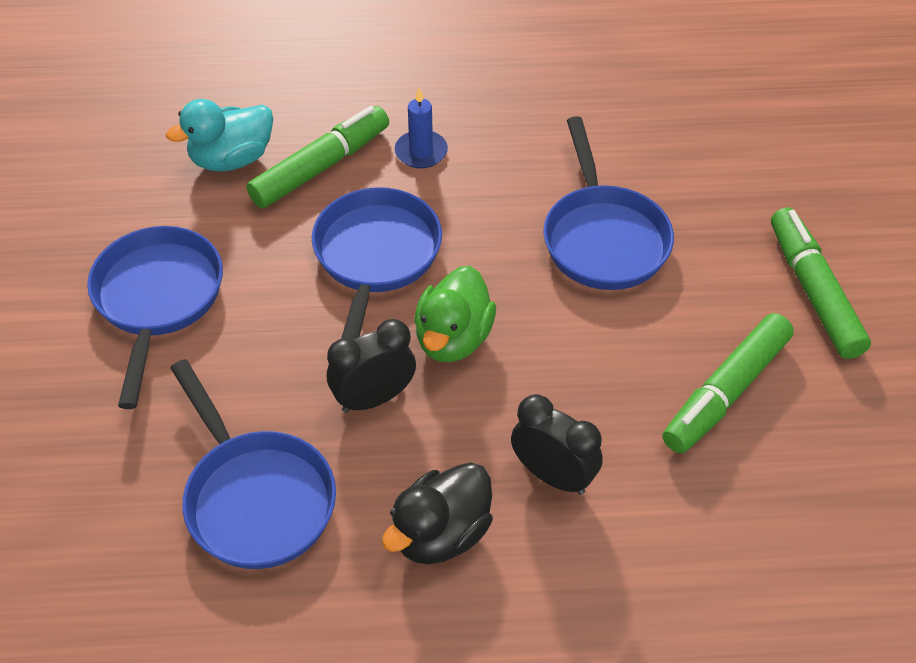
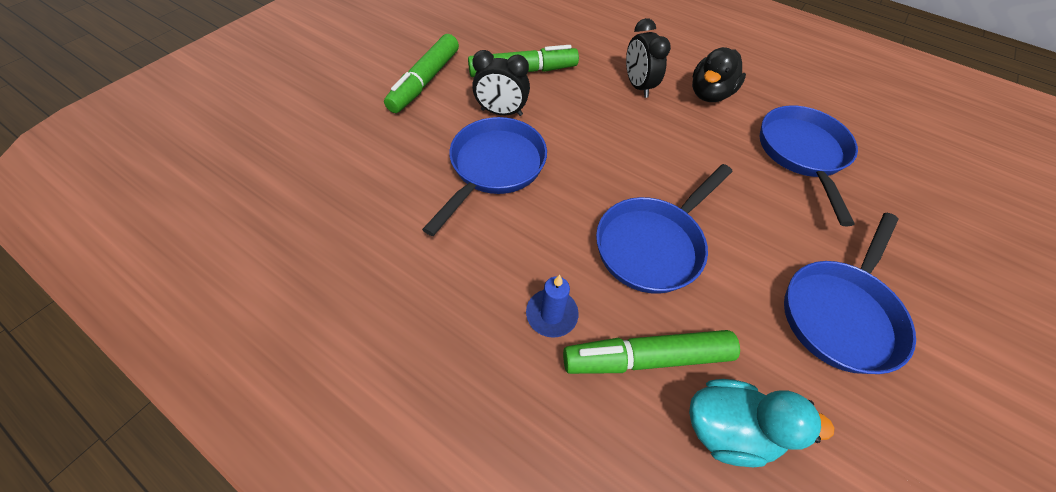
camera: 145 degrees left, 5 degrees up
(374, 398) = (708, 163): black clock -> black clock (501, 112)
(441, 534) = (709, 94): black duck -> black duck turned 135 degrees clockwise
(453, 338) = (638, 167): green duck -> none

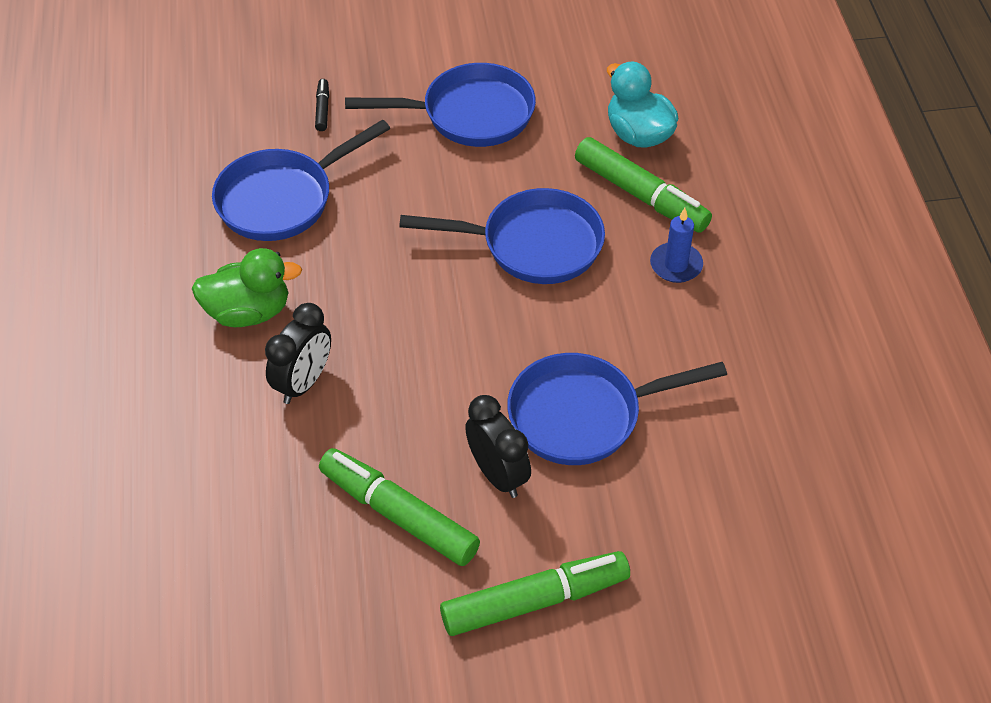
camera: 130 degrees left, 5 degrees down
(709, 94) = (248, 312): black duck -> green duck
(898, 226) = (322, 109): none -> black marker

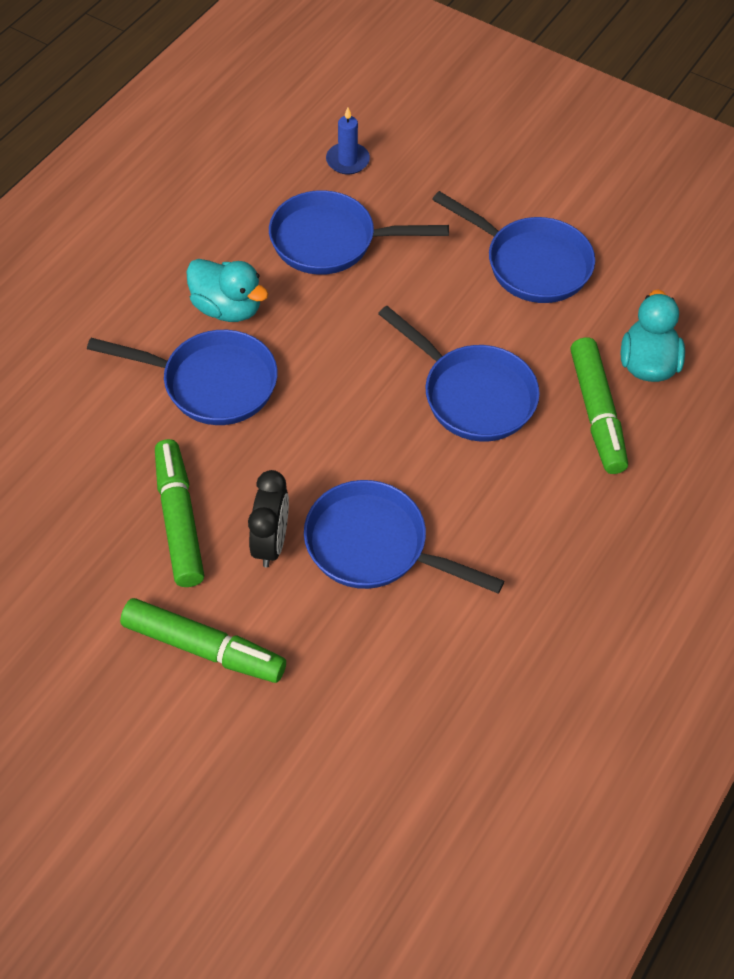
camera: 40 degrees right, 5 degrees up
(248, 312) = (227, 308): green duck -> turquoise duck
(303, 383) = (212, 383): black clock -> blue pan
(322, 109) = (427, 191): black marker -> none
(676, 265) = (565, 485): blue candle -> blue candle (347, 161)

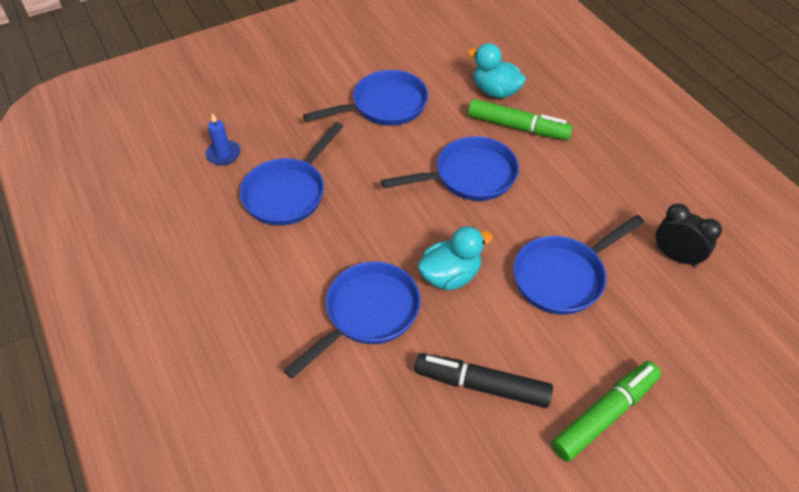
camera: 60 degrees left, 5 degrees down
(179, 519) = (481, 385): green marker -> black marker
(227, 308) = (304, 276): turquoise duck -> turquoise duck (450, 275)
(271, 543) = (532, 335): black clock -> black clock (676, 256)

